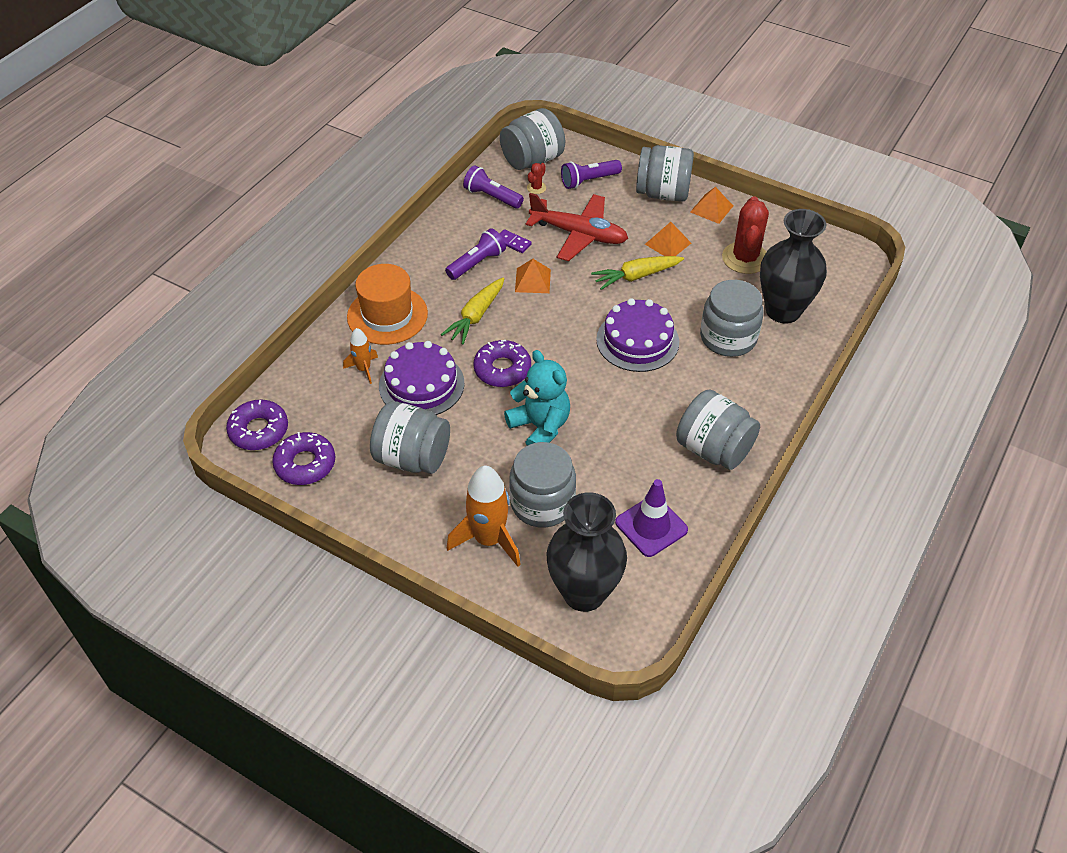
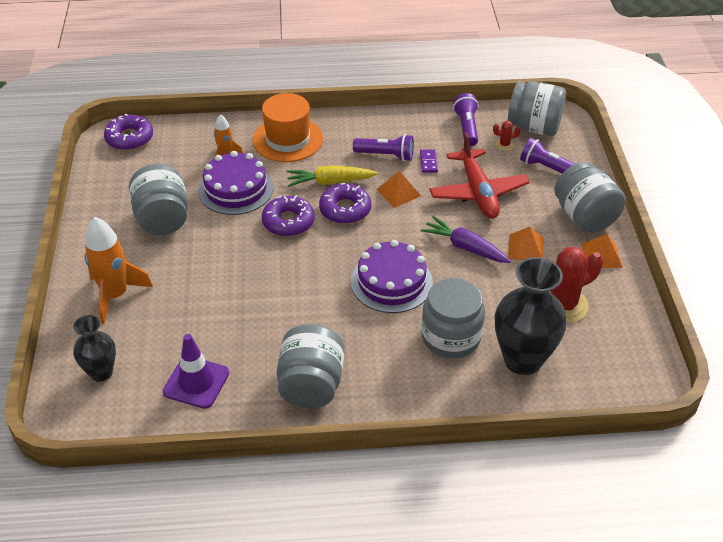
camera: 55 degrees right, 5 degrees down
(305, 464) = (117, 173): purple donut -> purple donut (345, 209)
(540, 427) = (247, 270): turquoise teddy bear -> none
(542, 503) = (172, 307): grey jar -> none
(584, 593) = (101, 372): black vase -> black vase, size x0.58
(636, 276) = (465, 247): yellow carrot -> purple carrot

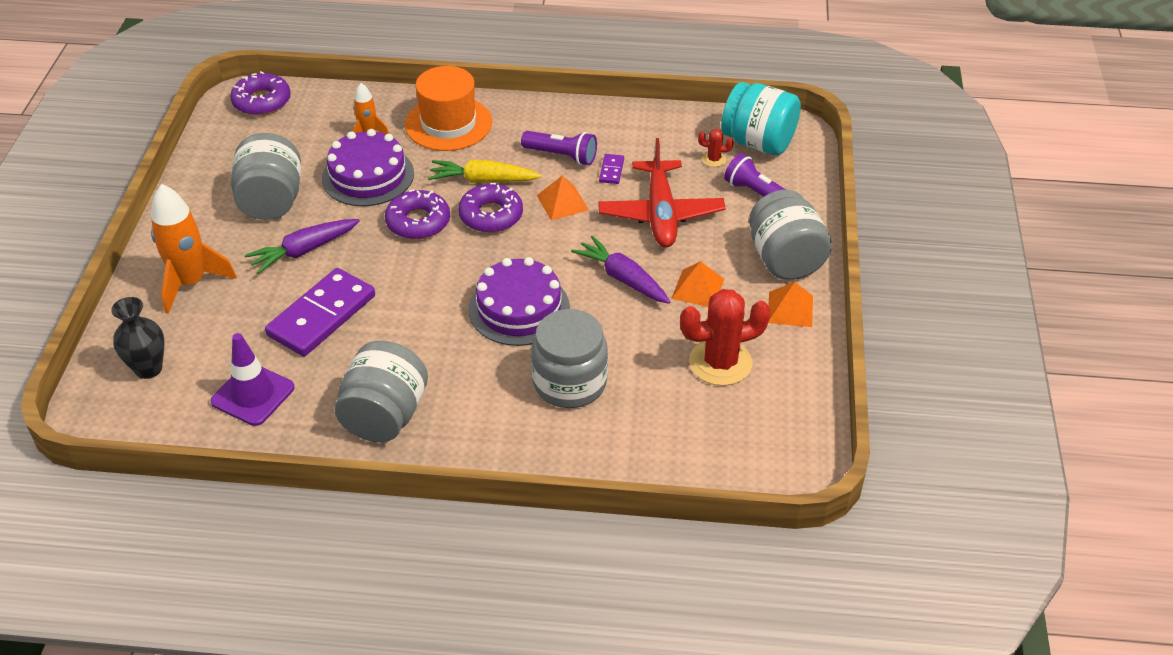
camera: 10 degrees right, 0 degrees up
(202, 257) = (303, 251): none -> purple carrot
(233, 309) = (322, 316): none -> purple domino
(467, 127) = (673, 133): purple flashlight -> none
(522, 360) = (648, 421): black vase -> none
(534, 127) = (758, 142): grey jar -> turquoise jar

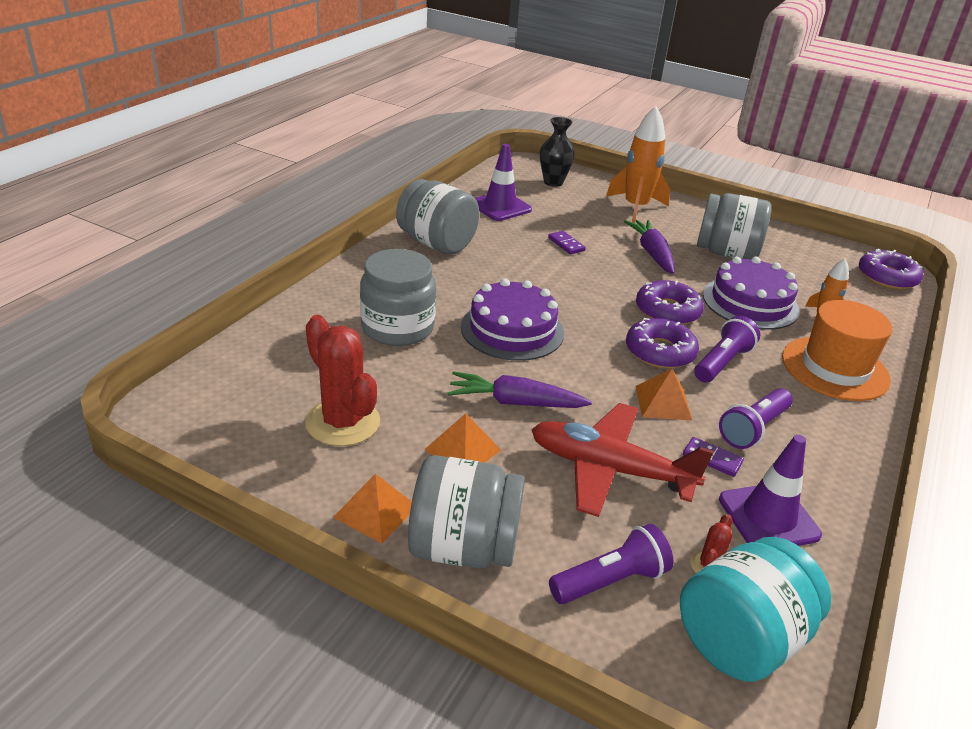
camera: 110 degrees right, 10 degrees down
(322, 316) = (566, 244): purple domino -> purple domino, size x0.42
(482, 180) = (722, 362): yellow carrot -> purple flashlight
(622, 278) = (514, 402): purple carrot -> purple carrot turned 150 degrees counterclockwise
(651, 141) = (768, 517): none -> purple traffic cone
(720, 362) = (342, 422): red cactus -> red cactus turned 45 degrees counterclockwise

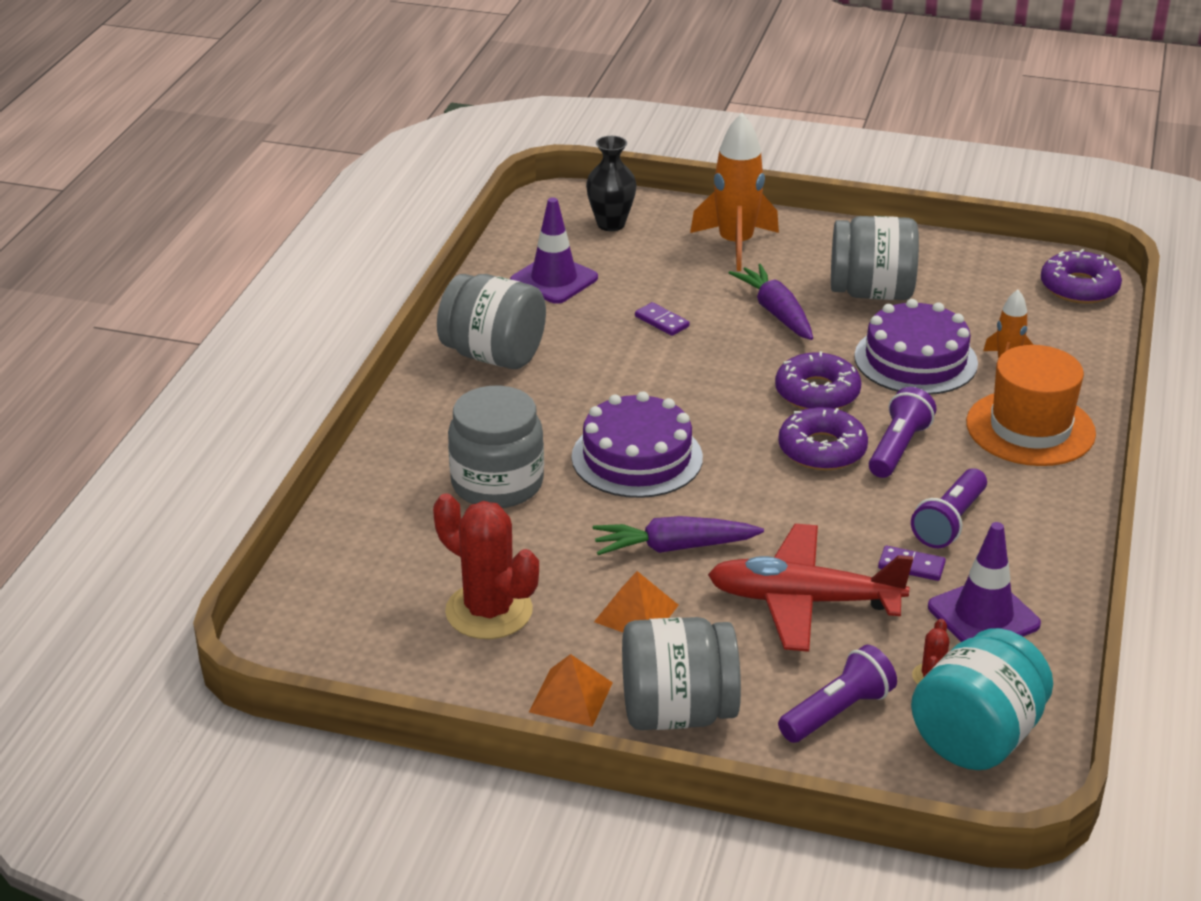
camera: 10 degrees left, 0 degrees up
(663, 402) = (842, 512): orange pyramid -> none

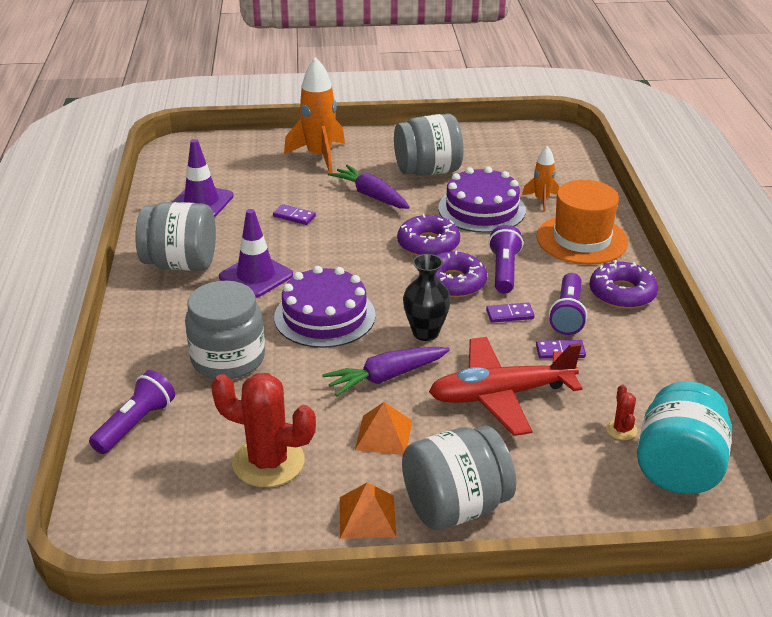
camera: 20 degrees left, 0 degrees up
(611, 224) = (225, 157): black vase -> black vase (425, 333)
(837, 712) = (571, 474): purple flashlight -> purple flashlight (136, 424)
(872, 506) = (510, 314): none -> purple domino
(983, 616) = (629, 376): purple traffic cone -> purple traffic cone (256, 276)
(1079, 287) = (557, 144): purple donut -> purple donut (622, 293)

